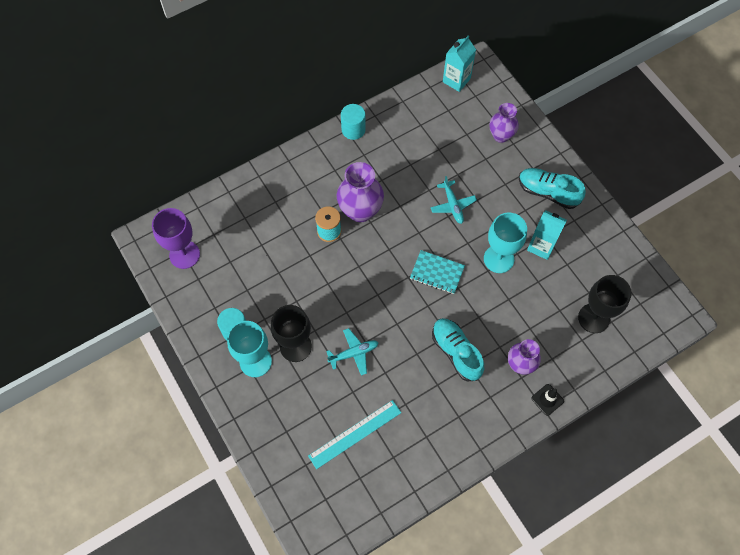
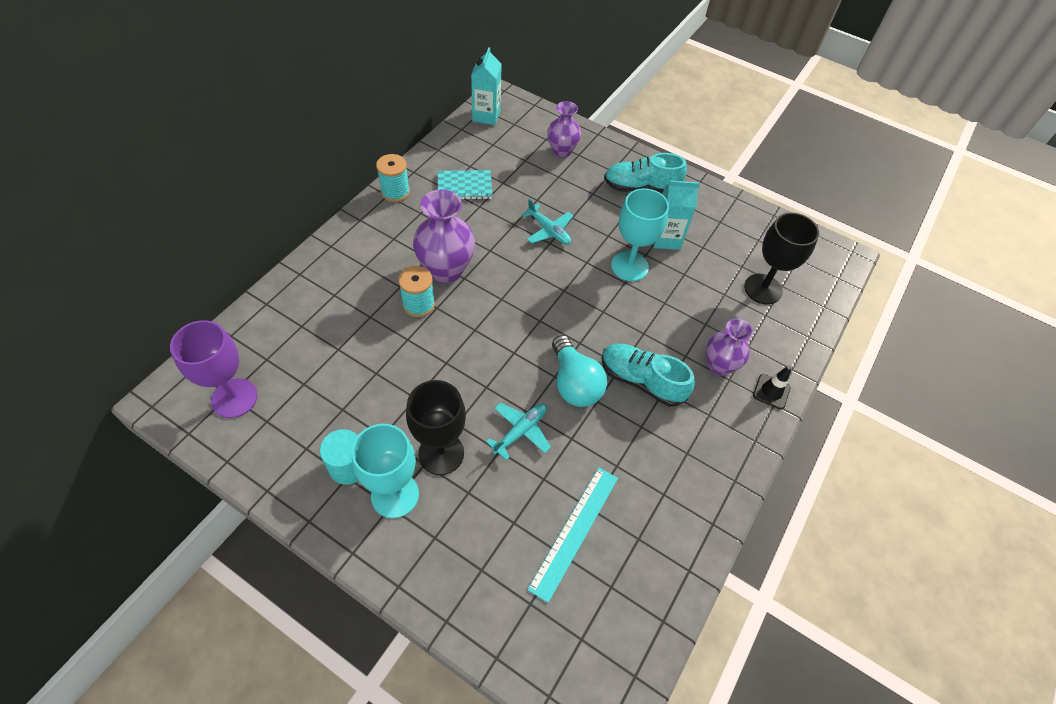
camera: 30 degrees left, 10 degrees down
(353, 129) = (395, 192): turquoise cylinder -> turquoise spool
(407, 334) = (574, 383): none -> turquoise light bulb
(437, 272) = (570, 304): turquoise notebook -> turquoise notebook (464, 186)

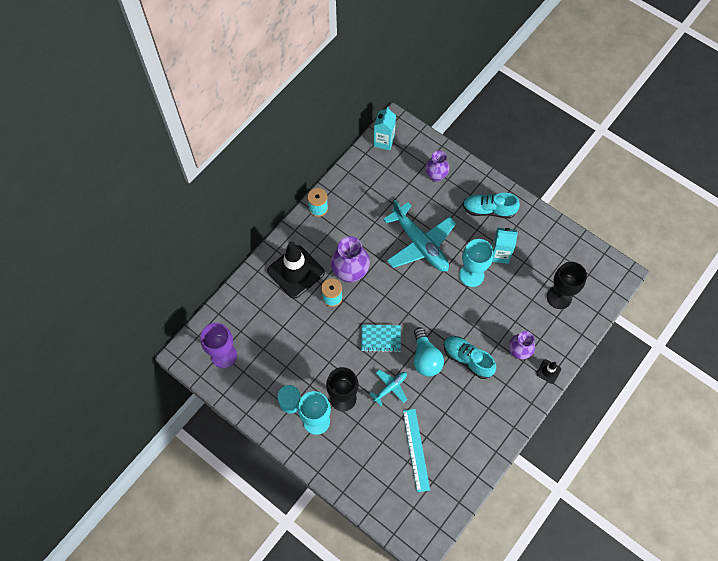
camera: 10 degrees right, 10 degrees up
(361, 272) = (296, 272): none -> black traffic cone
(464, 186) = (365, 205): turquoise notebook -> turquoise notebook (381, 338)
(549, 231) = (420, 244): turquoise plane -> turquoise plane, size x2.07
(574, 531) = (416, 449): turquoise ruler -> turquoise ruler turned 45 degrees counterclockwise

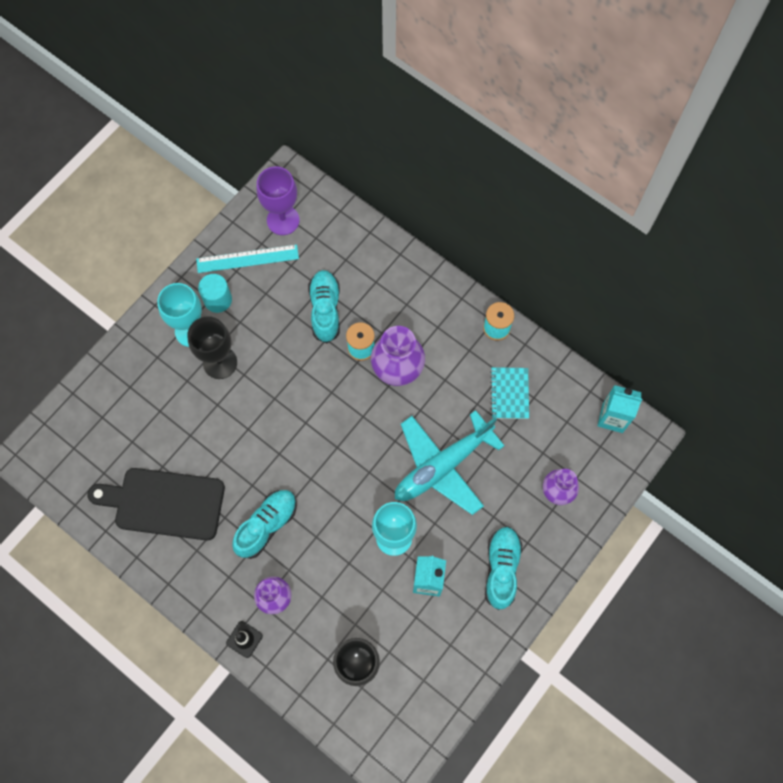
camera: 90 degrees right, 5 degrees up
(296, 272) = (399, 301): black traffic cone -> none
(301, 323) = (325, 310): none -> turquoise shoe
(381, 338) = (300, 410): turquoise notebook -> turquoise notebook (509, 393)
(390, 387) = (231, 422): turquoise plane -> none
(416, 449) = (146, 453): turquoise ruler -> turquoise ruler (247, 259)
(425, 358) = (270, 468): turquoise light bulb -> none
(454, 433) = (164, 503): none -> black cutting board

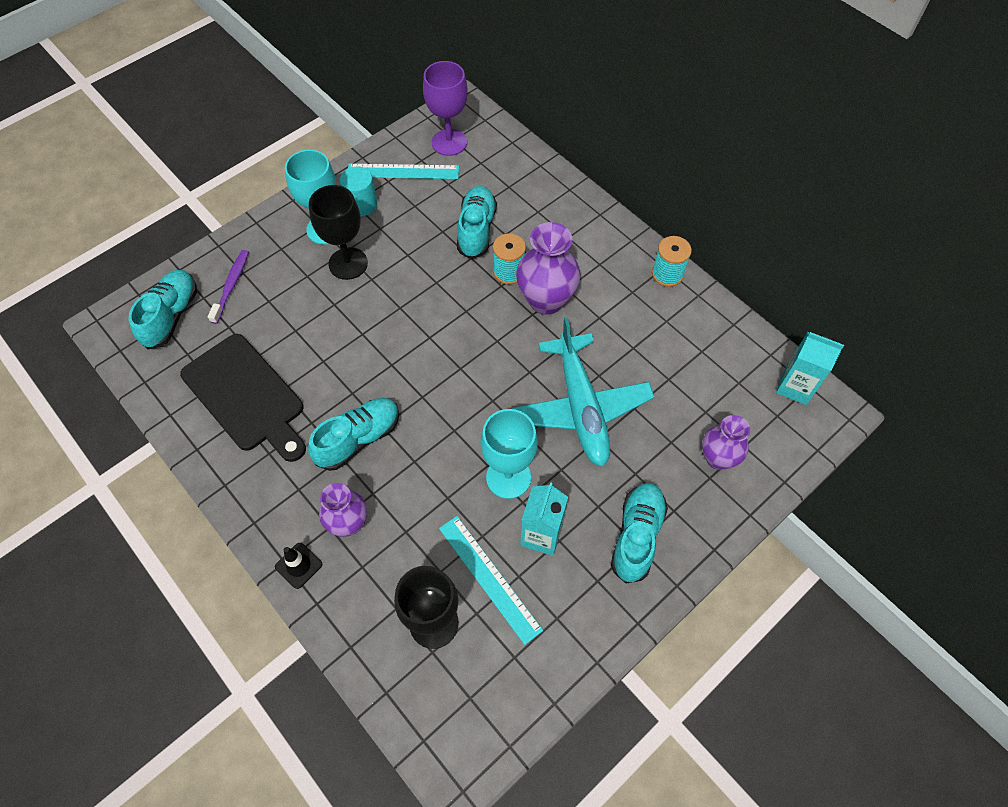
camera: 10 degrees right, 10 degrees down
(79, 439) = (171, 316): none -> turquoise shoe
(123, 401) = (231, 286): none -> purple toothbrush
(164, 503) = (246, 396): black cutting board -> black cutting board turned 150 degrees counterclockwise
(394, 622) = (489, 578): none -> turquoise ruler
(442, 466) = (581, 408): turquoise plane -> turquoise plane turned 75 degrees counterclockwise
(509, 393) = (673, 343): turquoise notebook -> none

